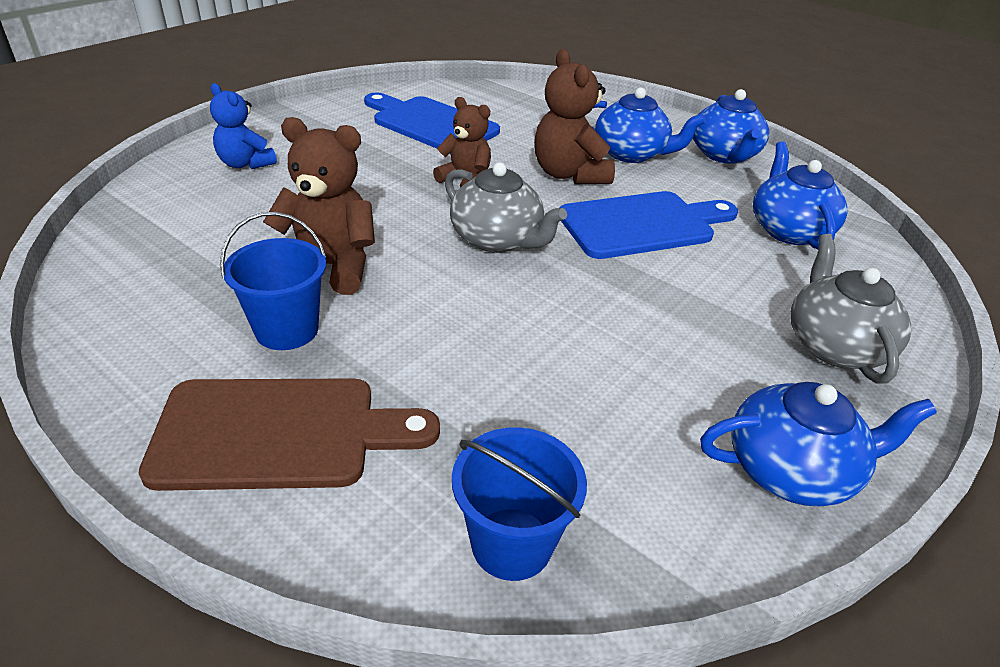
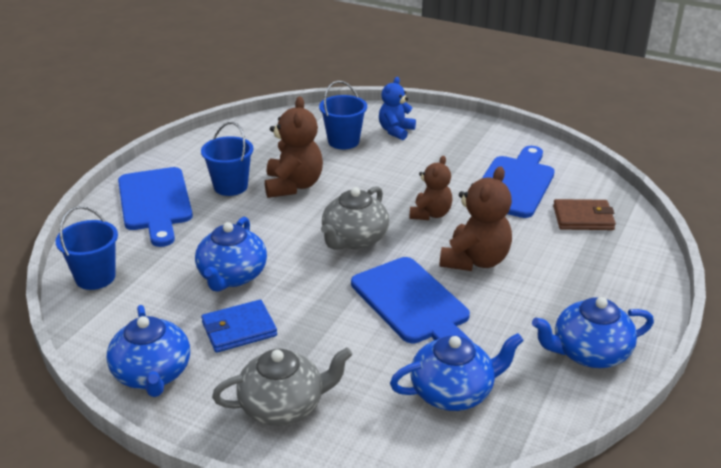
camera: 80 degrees right, 5 degrees down
(235, 205) = (343, 141): none -> blue bucket
(279, 433) = (155, 203): brown cutting board -> blue cutting board
(513, 109) = (583, 218): none -> brown wallet
(569, 174) = (475, 260): brown teddy bear -> brown teddy bear turned 150 degrees clockwise
(631, 154) = (542, 292): blue teapot -> blue teapot (232, 276)
(683, 365) = (239, 329): none -> blue wallet

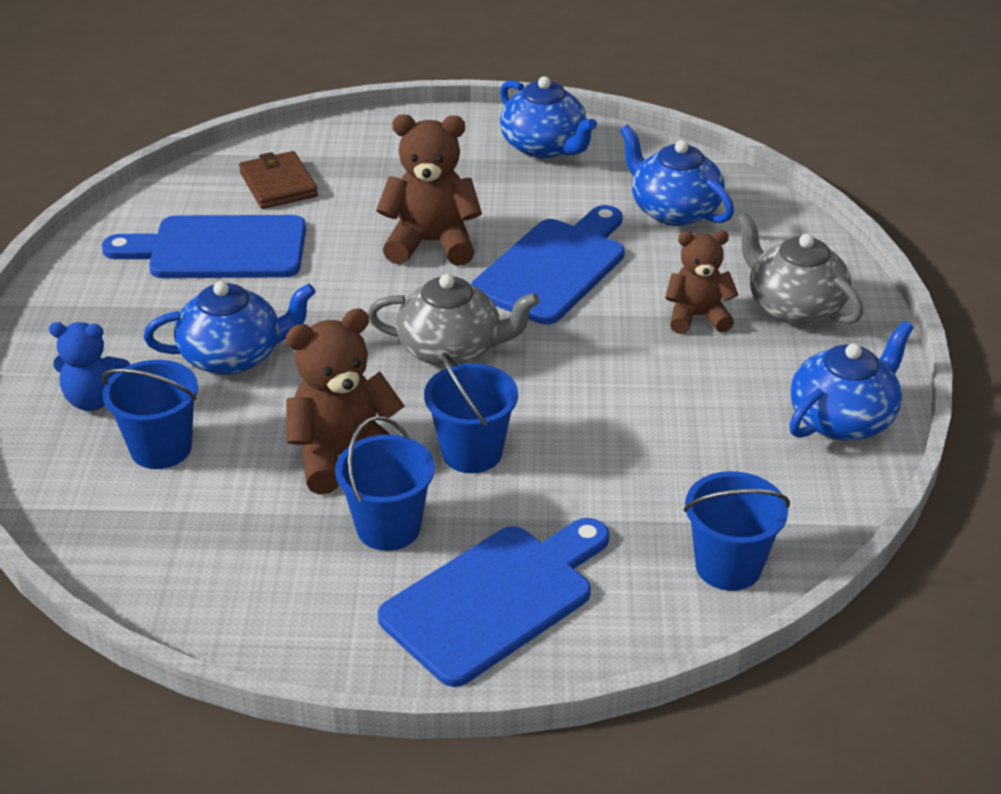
camera: 115 degrees left, 5 degrees up
(232, 276) = (616, 429): blue teapot -> blue teapot (234, 356)
(239, 329) = (710, 382): blue wallet -> none
(260, 223) = (472, 452): none -> blue bucket
(430, 214) = (344, 301): brown teddy bear -> brown teddy bear (697, 317)

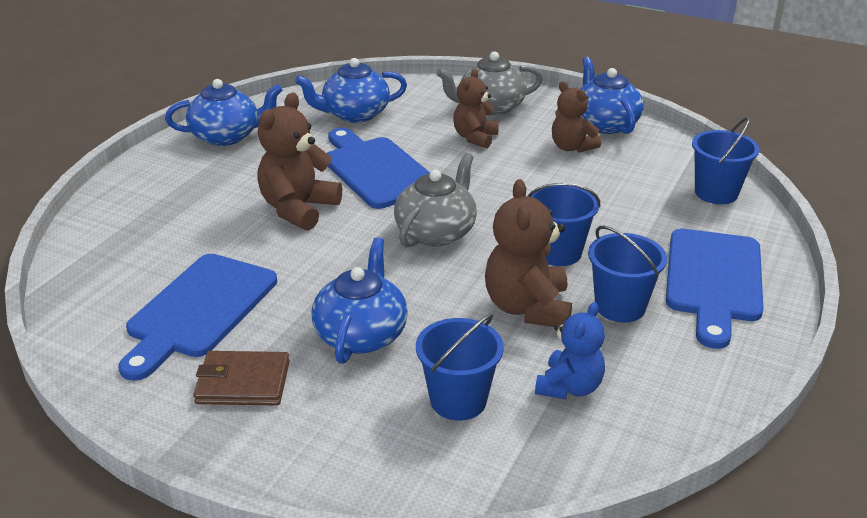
camera: 65 degrees left, 5 degrees down
(95, 399) = (360, 428): blue teddy bear -> blue teddy bear (569, 387)
(278, 184) = (137, 259): brown wallet -> brown wallet (243, 382)
(495, 599) = (713, 280): blue cutting board -> blue cutting board turned 150 degrees counterclockwise
(744, 404) = (572, 147): none -> brown teddy bear

